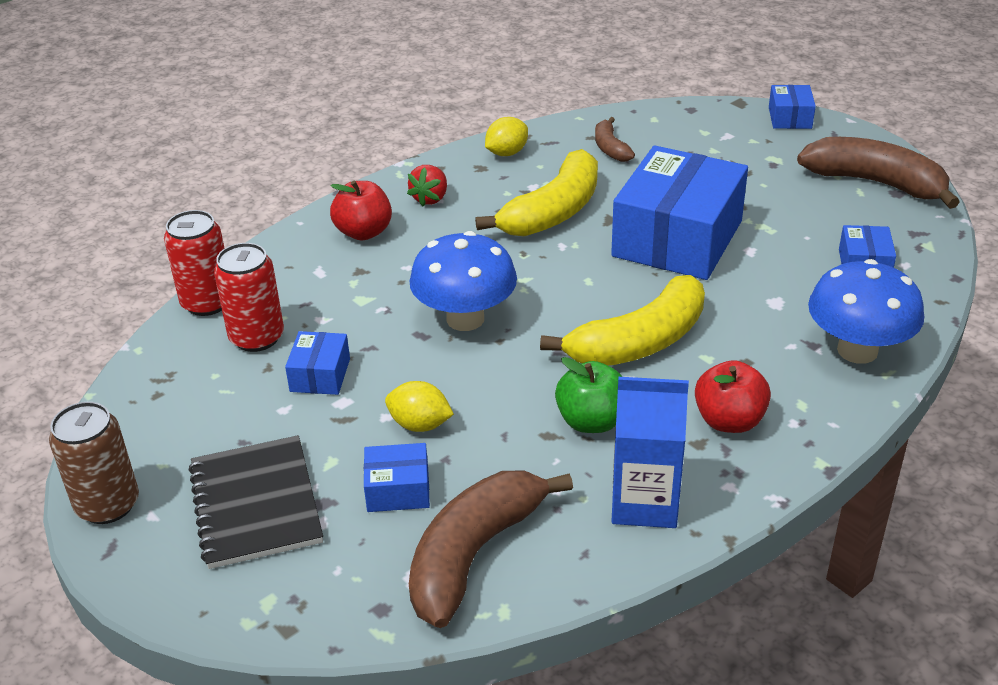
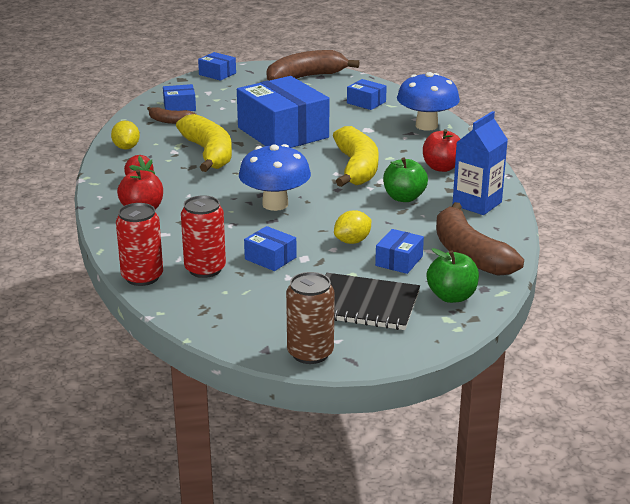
camera: 60 degrees left, 10 degrees down
(333, 582) = (451, 296): none -> green apple
(658, 136) = (179, 106): none -> blue box

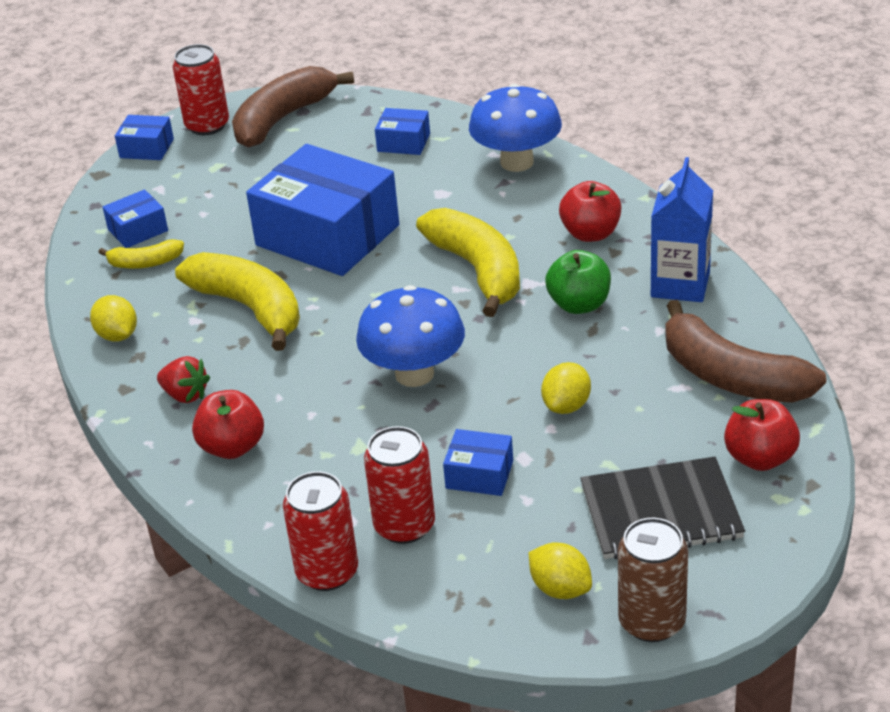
camera: 20 degrees left, 10 degrees up
(170, 121) = (145, 263): brown banana -> yellow banana
(260, 71) = (207, 125): none -> red can
(269, 322) = (560, 589): none -> yellow lemon
(399, 261) = (651, 420): blue box -> none
(451, 296) = (760, 458): green apple -> red apple

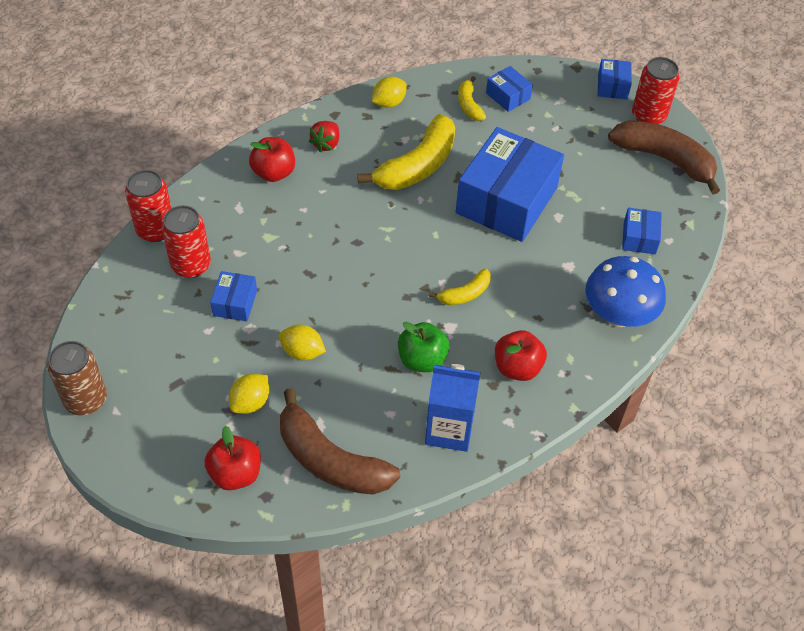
camera: 80 degrees right, 15 degrees up
(414, 374) = (342, 262): blue mushroom -> none
(478, 270) = (465, 294): yellow banana -> yellow banana, size x0.50
(560, 589) = (123, 349): yellow lemon -> yellow lemon (251, 402)
(660, 511) = (186, 408): black notebook -> none
(731, 377) = (330, 460): brown banana -> brown banana turned 90 degrees counterclockwise

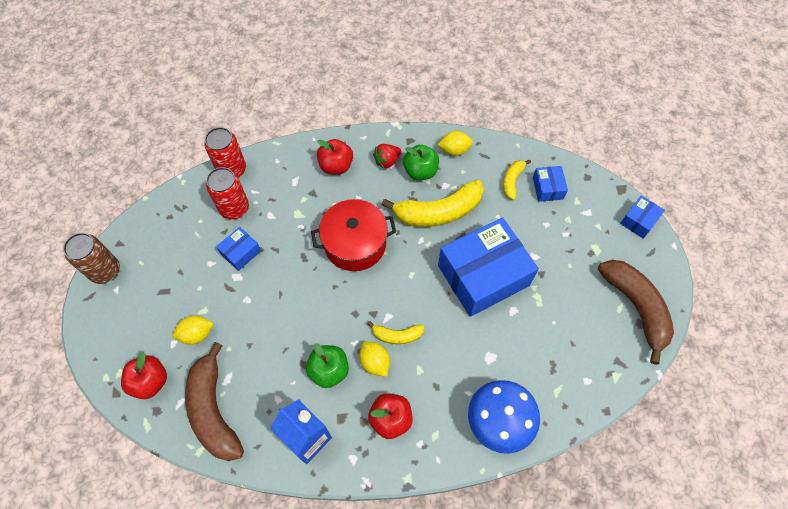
camera: 35 degrees right, 10 degrees up
(302, 352) = (256, 316): yellow lemon -> yellow lemon (375, 362)
(355, 235) = (355, 244): none -> red pot
(369, 137) = (420, 171): none -> green apple
(639, 238) = (564, 365): blue box -> none
(648, 116) = (650, 262): red can -> none

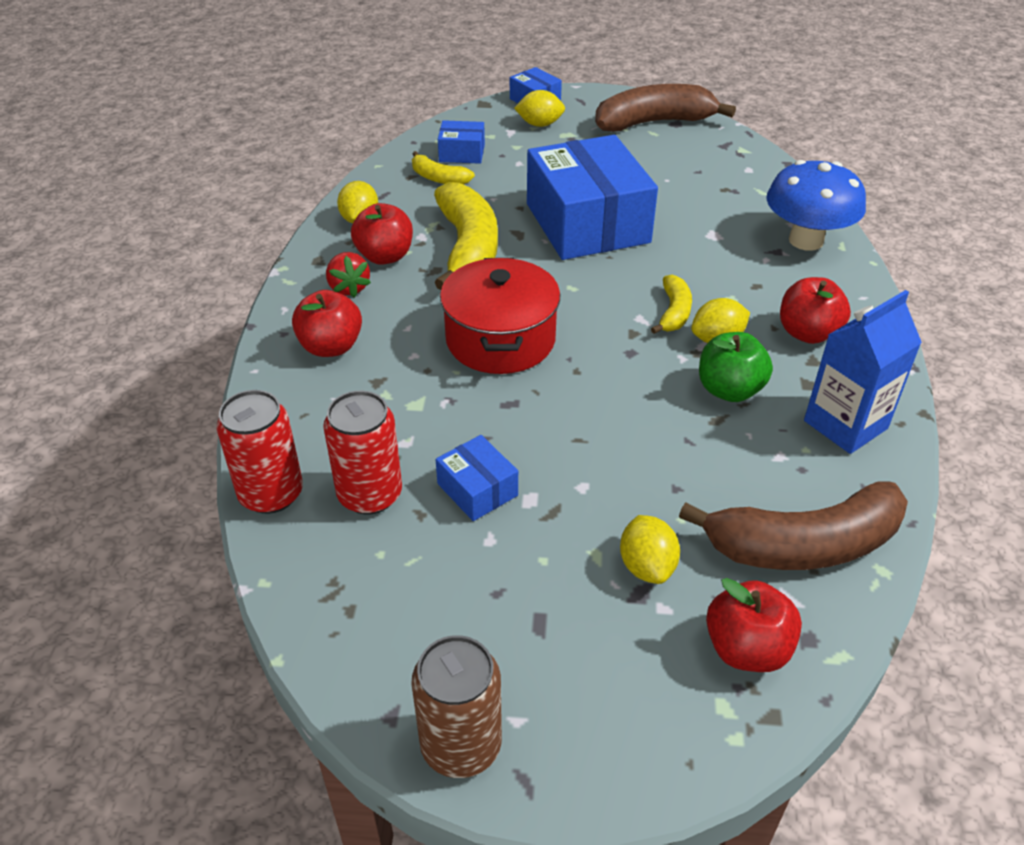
camera: 80 degrees left, 20 degrees down
(420, 171) = (385, 256): green apple -> red apple
(604, 229) = (540, 124): none -> yellow lemon

